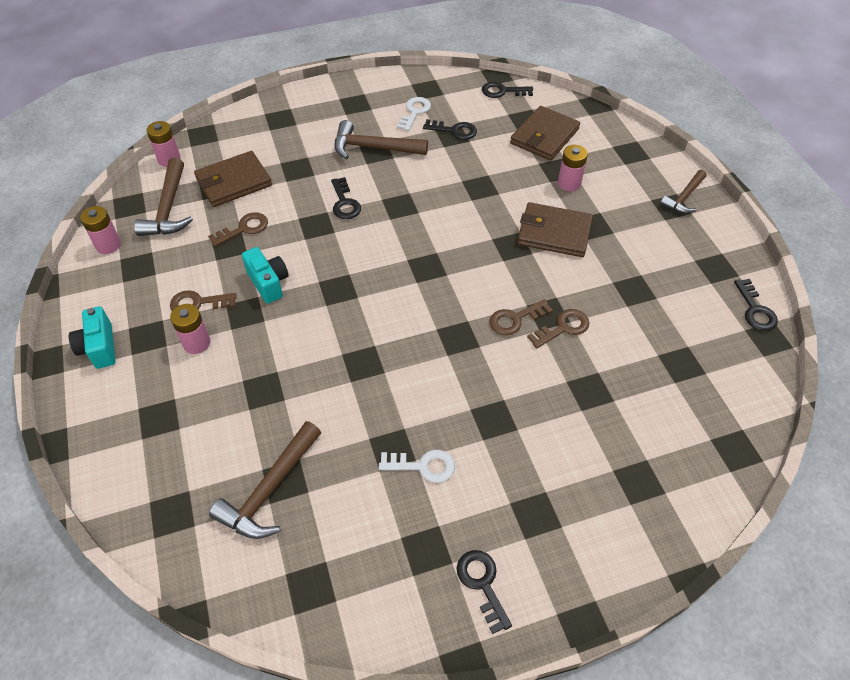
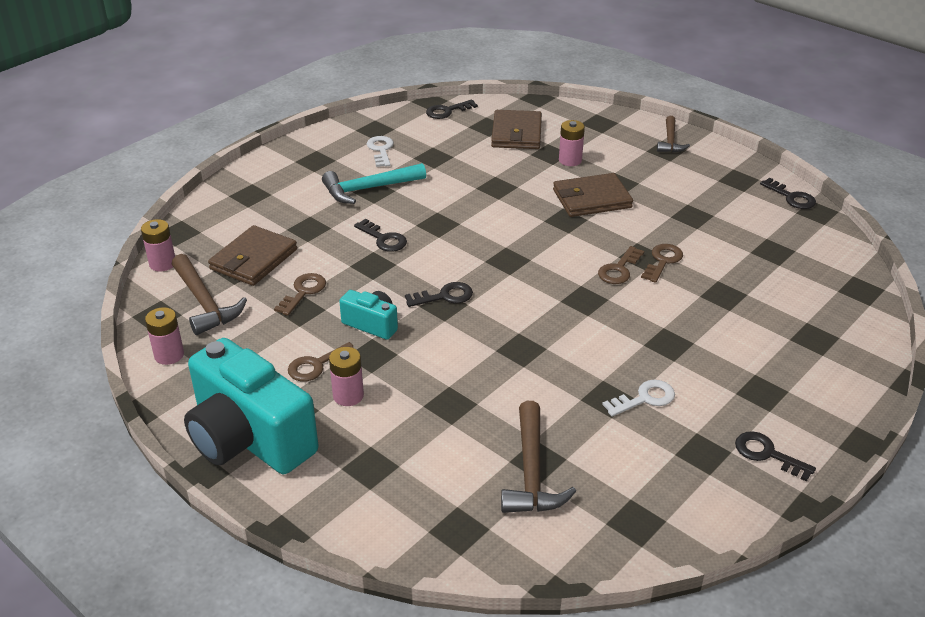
camera: 30 degrees left, 15 degrees down
(99, 347) = (249, 438): turquoise camera -> turquoise camera, size x2.14
(374, 148) = (369, 189): brown hammer -> turquoise hammer
(454, 131) = (432, 153): black key -> black key (445, 296)

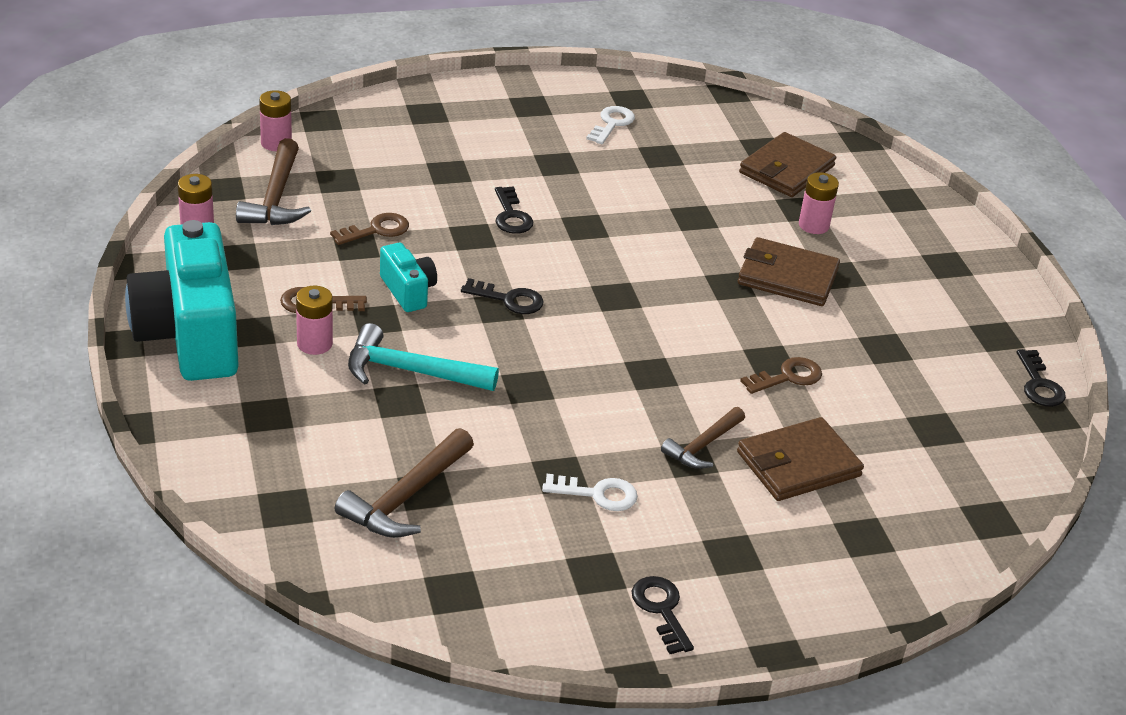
camera: 30 degrees right, 0 degrees up
(253, 259) = (363, 177): brown wallet -> brown wallet (798, 464)
(369, 189) = (553, 159): turquoise hammer -> turquoise hammer (411, 371)
(447, 111) = (734, 112): black key -> none
(619, 269) = (726, 362): brown key -> none
(670, 141) = (966, 256): brown hammer -> brown hammer (703, 445)

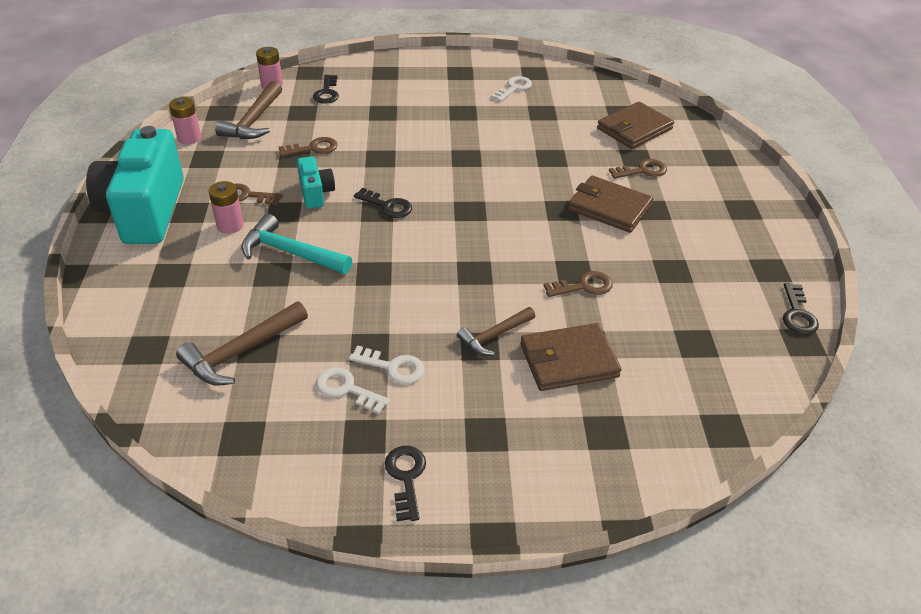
camera: 15 degrees right, 5 degrees up
(511, 216) = (415, 146): black key -> black key (327, 93)
(553, 525) = (346, 389): none -> white key
(813, 225) = (642, 171): pink battery -> brown key

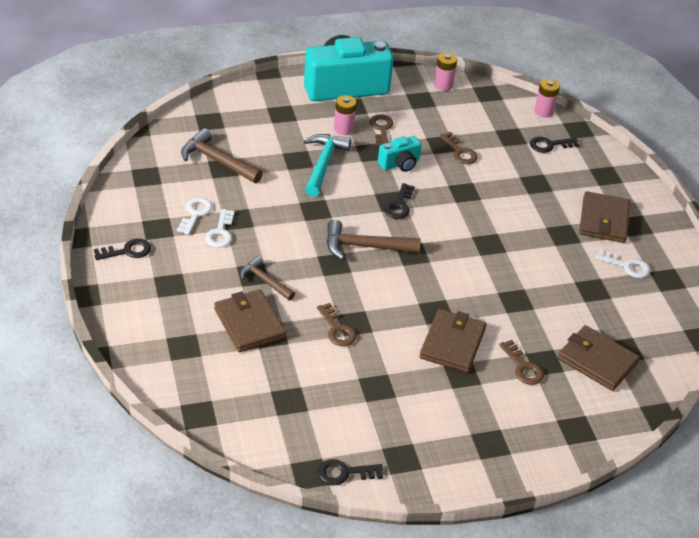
camera: 75 degrees right, 0 degrees up
(254, 121) = (484, 113): brown hammer -> brown hammer (365, 247)
(449, 87) = (603, 220): none -> brown wallet

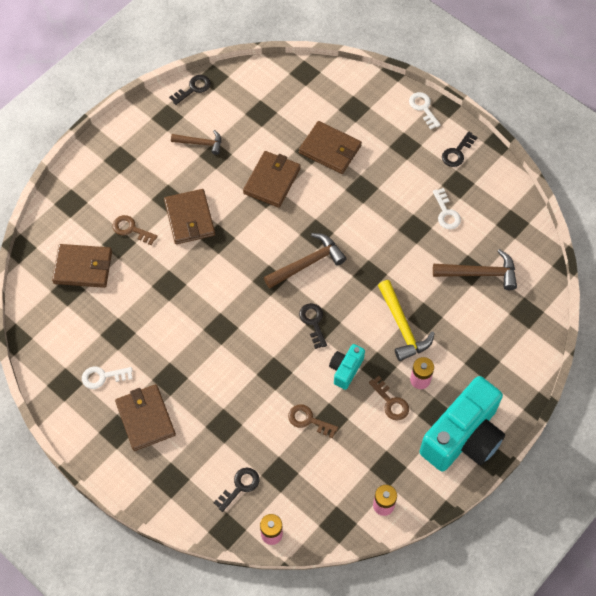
camera: 150 degrees right, 20 degrees up
(220, 233) = (414, 208): white key -> white key (423, 108)
(265, 281) = (349, 188): brown hammer -> brown hammer (200, 143)
(323, 164) = (402, 326): turquoise hammer -> yellow hammer
(337, 329) = (272, 181): brown key -> brown wallet

